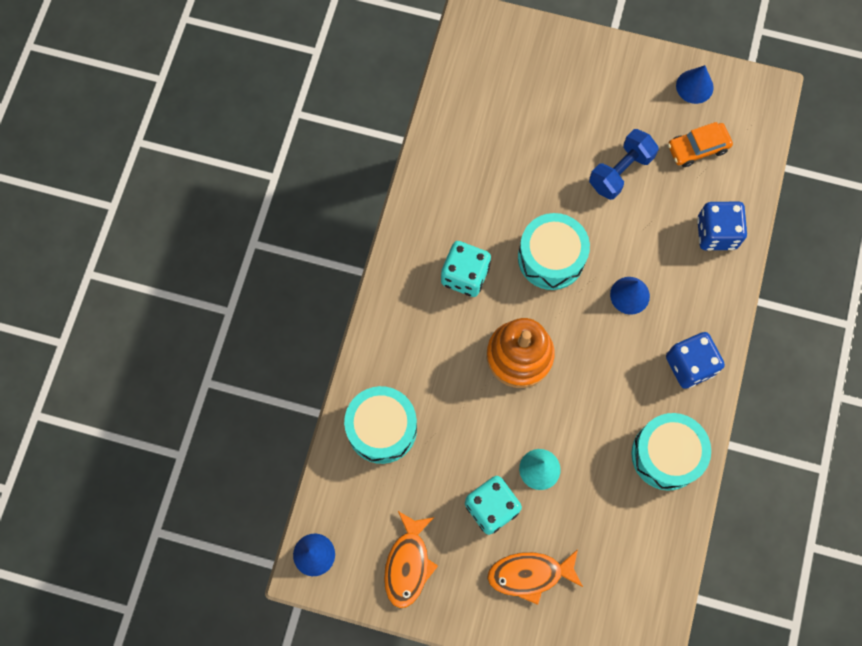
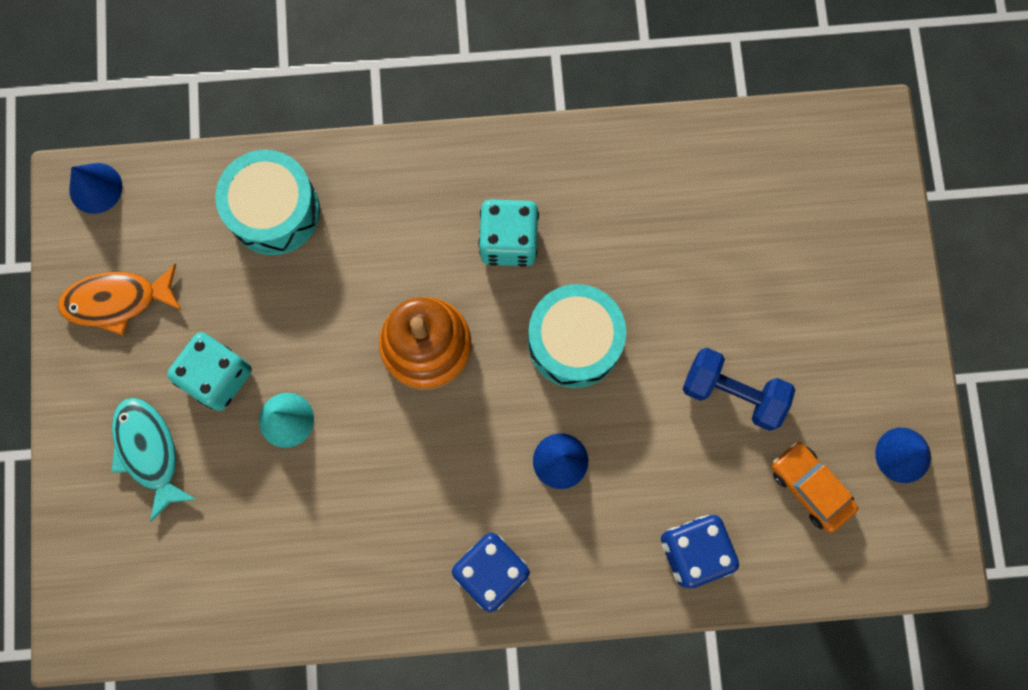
camera: 70 degrees right, 5 degrees up
(530, 575) = (149, 452): orange fish -> turquoise fish
(666, 455) = (358, 577): turquoise drum -> none

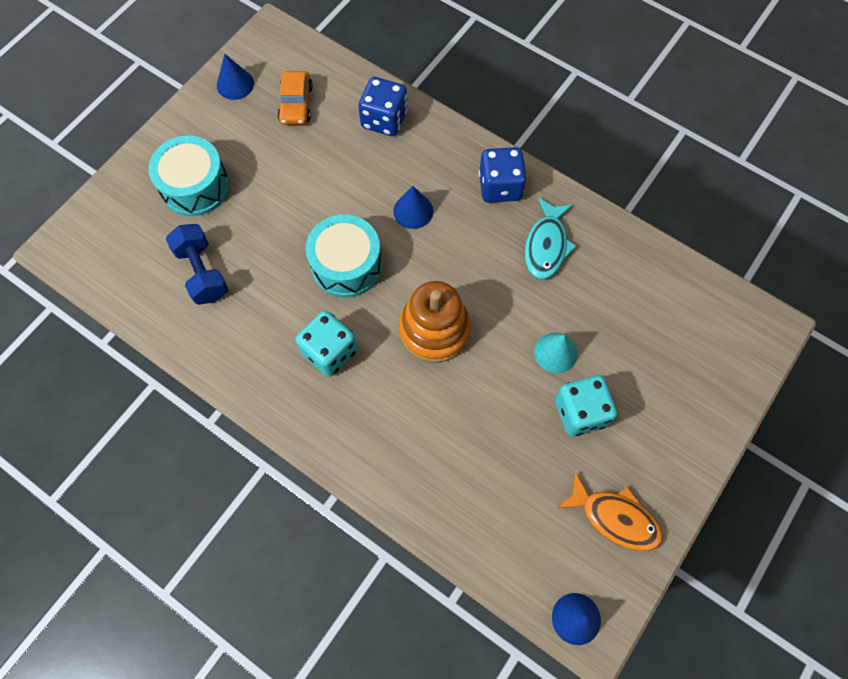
camera: 140 degrees left, 10 degrees down
(149, 452) = (658, 399): turquoise fish -> turquoise fish (546, 245)
(274, 211) = (461, 494): turquoise drum -> turquoise drum (195, 186)
(732, 393) = (288, 174): blue dumbbell -> blue dumbbell (202, 272)

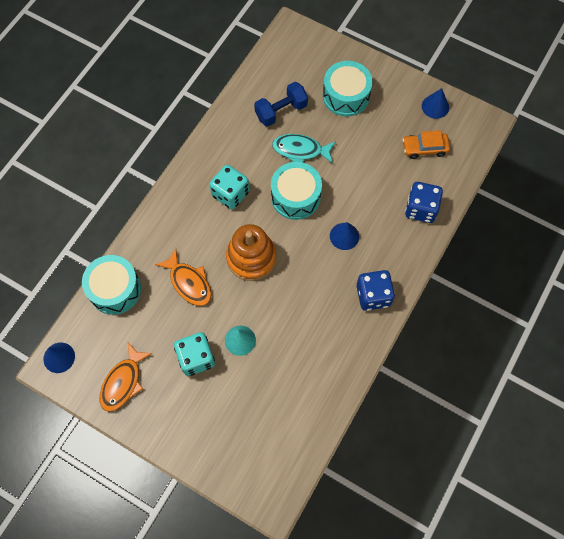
camera: 85 degrees right, 0 degrees up
(466, 417) = (189, 282): none -> orange fish
(469, 529) = (115, 289): none -> turquoise drum
(546, 245) = (326, 331): turquoise fish -> turquoise fish (300, 150)

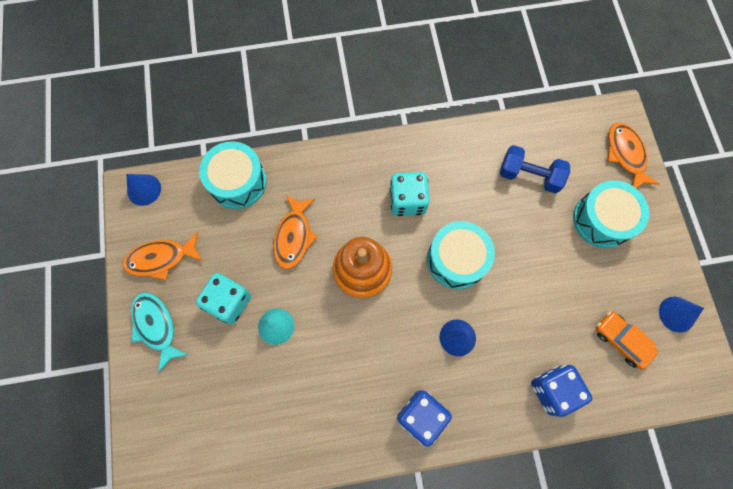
camera: 50 degrees right, 5 degrees up
(300, 150) = (507, 225): turquoise fish -> turquoise fish (156, 326)
(318, 48) = (625, 155): none -> orange fish

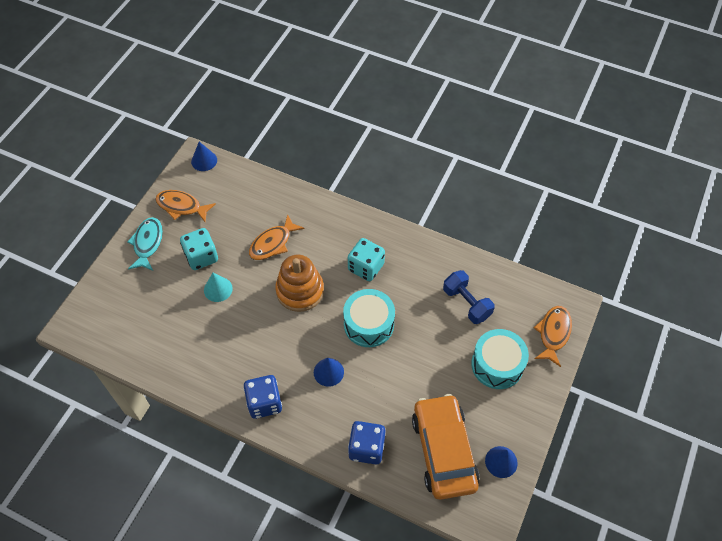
camera: 35 degrees right, 15 degrees down
(238, 182) = (264, 190): turquoise drum -> none
(621, 340) = (443, 451): orange car -> orange car, size x1.94

